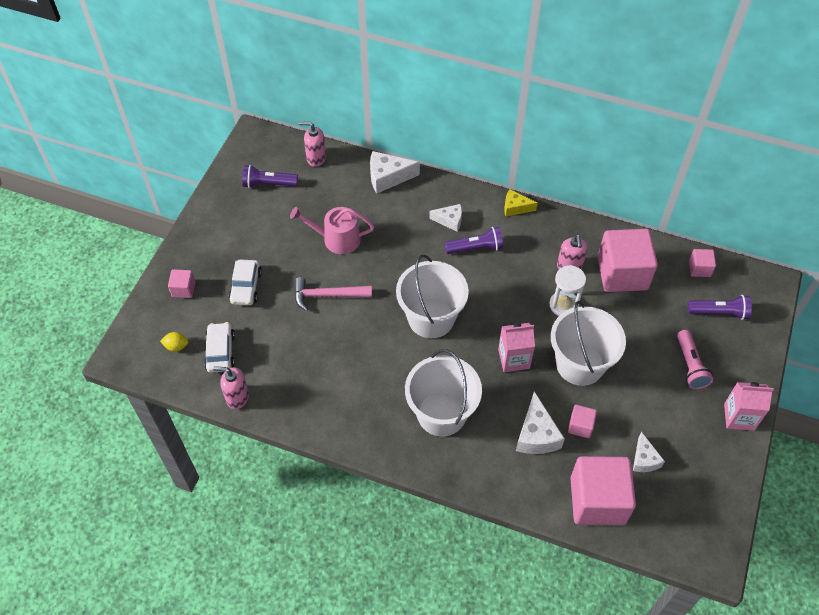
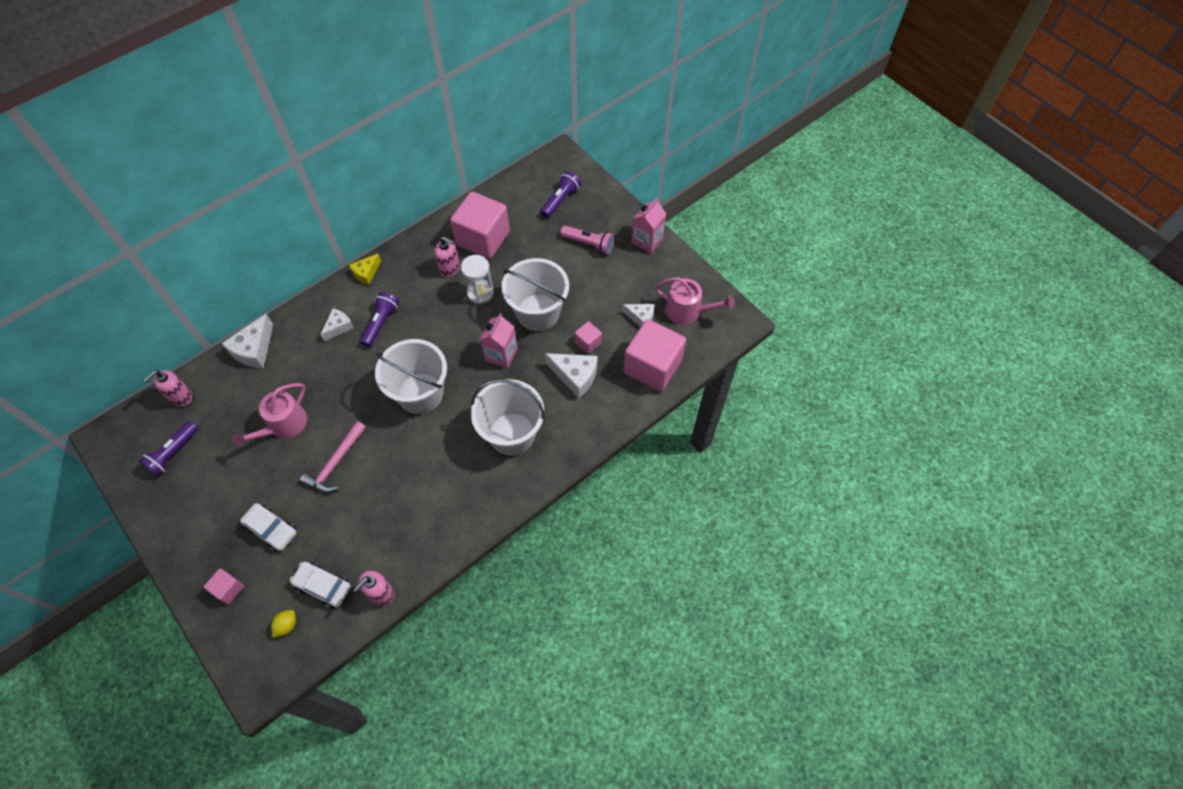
camera: 60 degrees left, 5 degrees up
(687, 501) = (688, 311): none -> pink watering can
(699, 268) = (516, 189): pink cube -> none

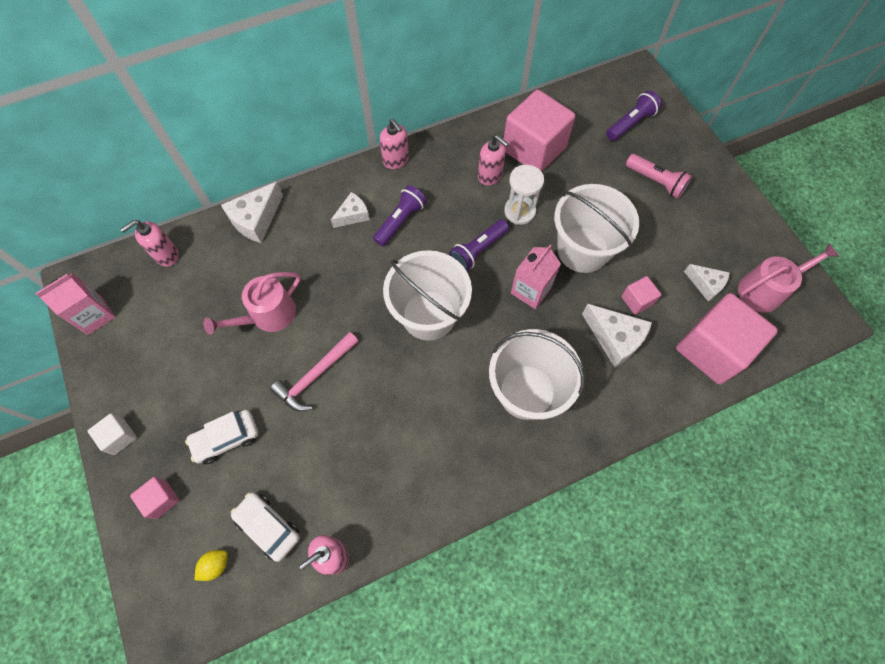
camera: 15 degrees right, 5 degrees up
(174, 453) = (142, 318): purple flashlight -> purple flashlight (478, 250)
(179, 551) = (119, 437): none -> white cube
(272, 529) = (226, 438): white car -> white car turned 105 degrees clockwise
(366, 273) = (396, 160): yellow cheese -> pink soap dispenser
(647, 240) = (726, 192): pink carton -> pink carton (95, 315)
(688, 311) = (765, 290): pink watering can -> pink watering can turned 60 degrees counterclockwise

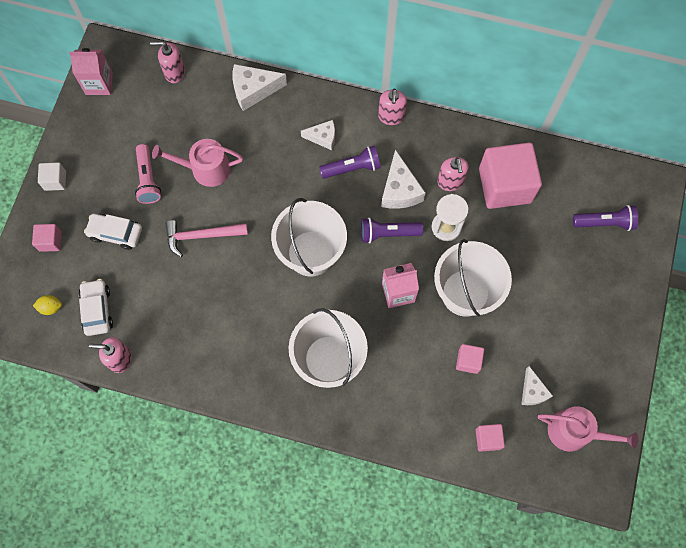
camera: 40 degrees right, 5 degrees up
(615, 339) = (425, 374): white cheese -> white cheese (399, 190)
(656, 181) = (576, 285): pink flashlight -> pink flashlight (148, 179)
(712, 349) = (488, 439): pink cube -> pink cube, size x0.45

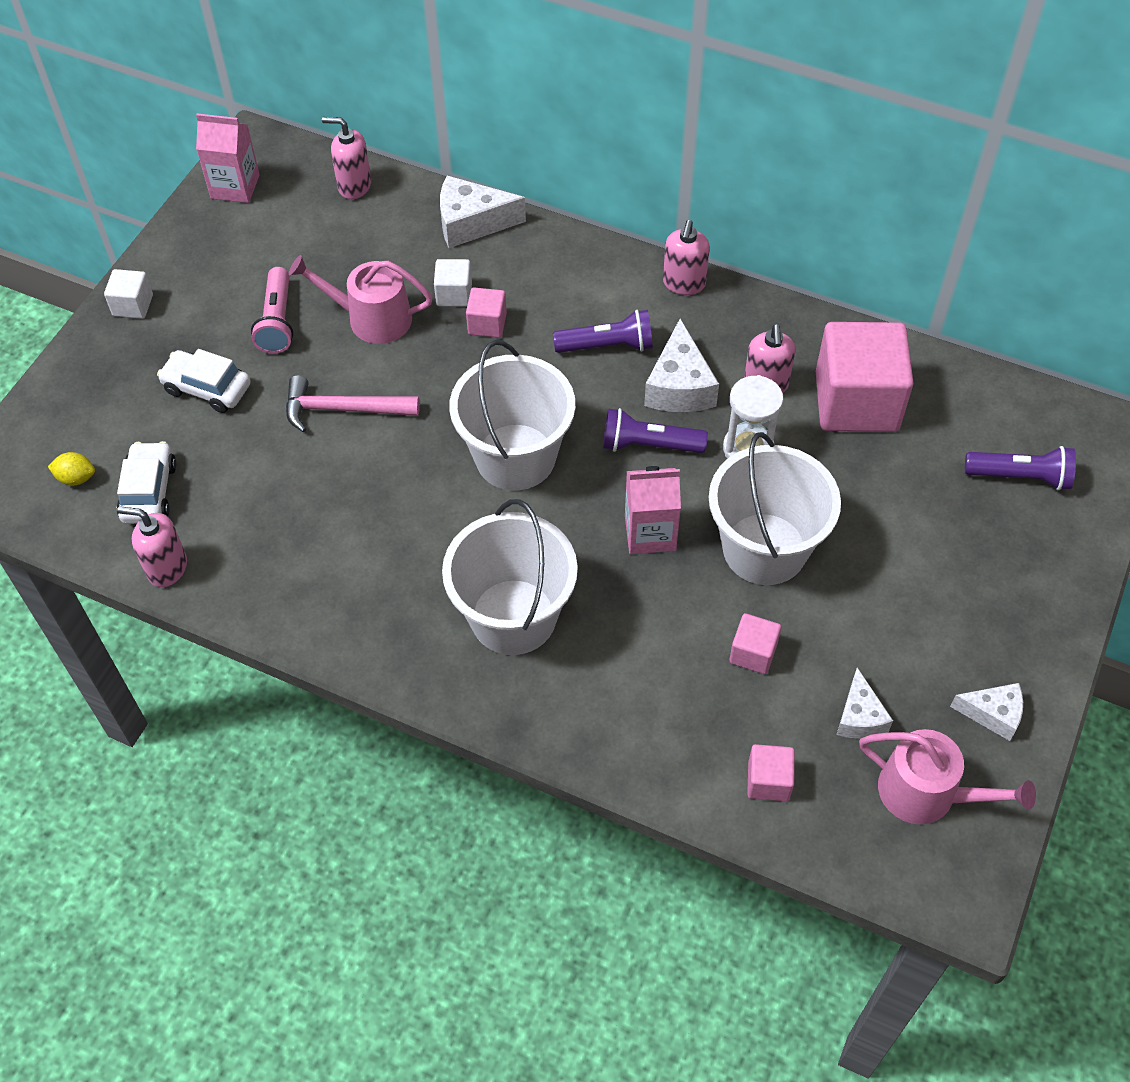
camera: 10 degrees right, 15 degrees down
(50, 241) = (102, 386): pink cube -> pink cube (487, 324)
(252, 144) = (454, 294): none -> white cube
(323, 137) = (568, 299): white cheese -> white cheese (993, 714)

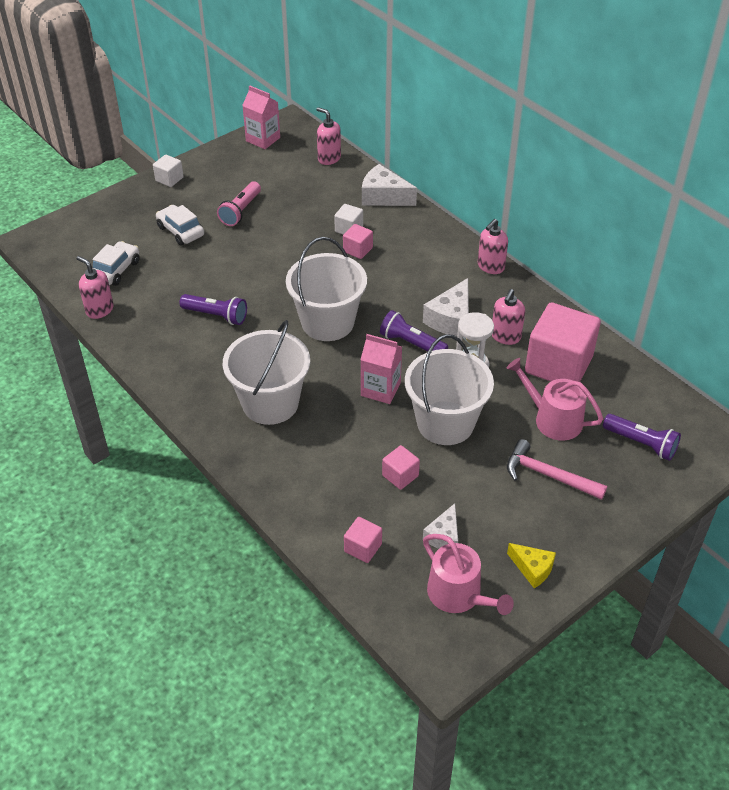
camera: 25 degrees right, 10 degrees down
(76, 478) = (83, 251): yellow lemon -> none
(343, 409) = (246, 265): pink hammer -> pink hammer (548, 475)
(371, 318) = (293, 226): pink watering can -> pink watering can (552, 419)
(607, 346) = (421, 284): purple flashlight -> purple flashlight (216, 315)
(993, 714) = (532, 569): white cheese -> yellow cheese

